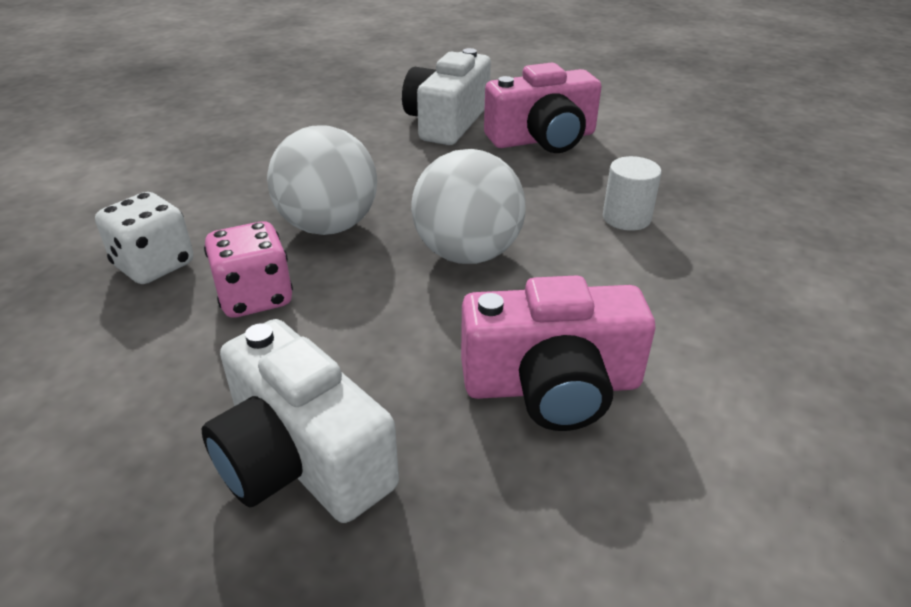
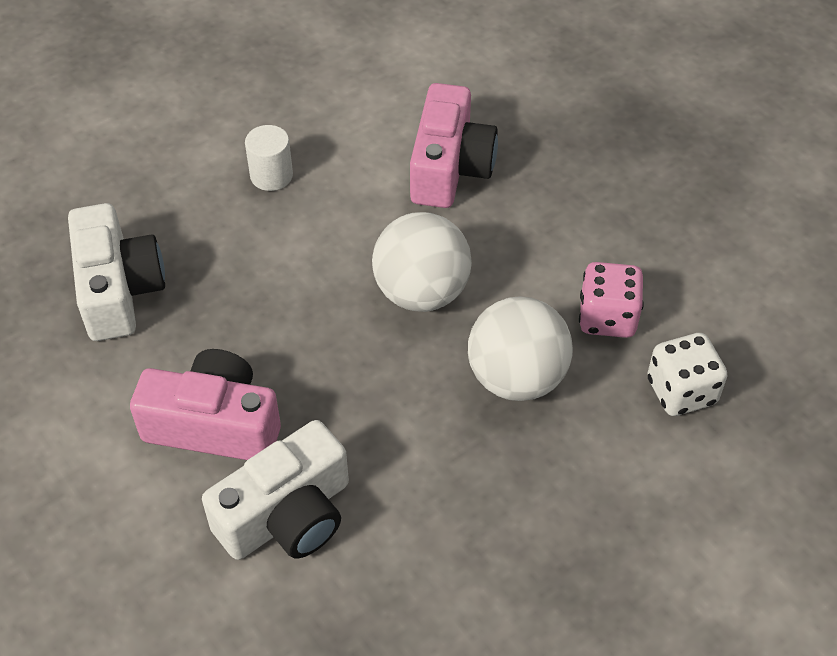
camera: 150 degrees left, 15 degrees up
(300, 458) = (616, 185): white camera -> white camera (118, 290)
(552, 386) = (450, 167): pink camera -> pink camera turned 75 degrees clockwise
(626, 218) = (260, 274): white cylinder -> white cylinder (271, 175)

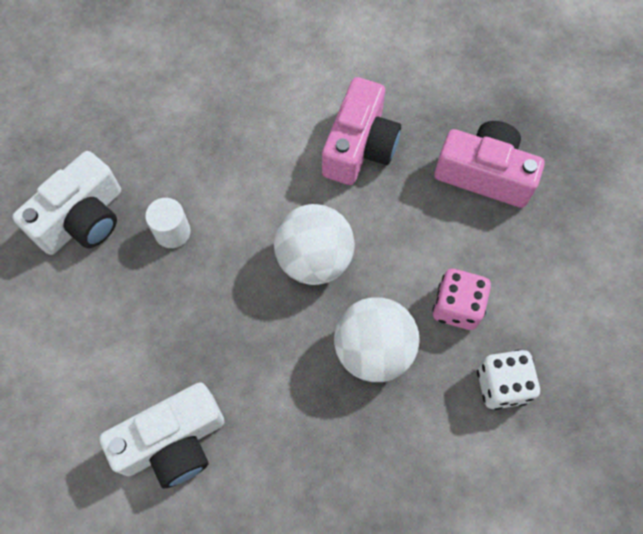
camera: 10 degrees right, 15 degrees up
(118, 290) = (82, 219): white camera -> white camera turned 45 degrees clockwise
(214, 425) = (133, 352): pink camera -> pink camera (484, 174)
(271, 175) = (218, 132): white cylinder -> white cylinder (172, 232)

